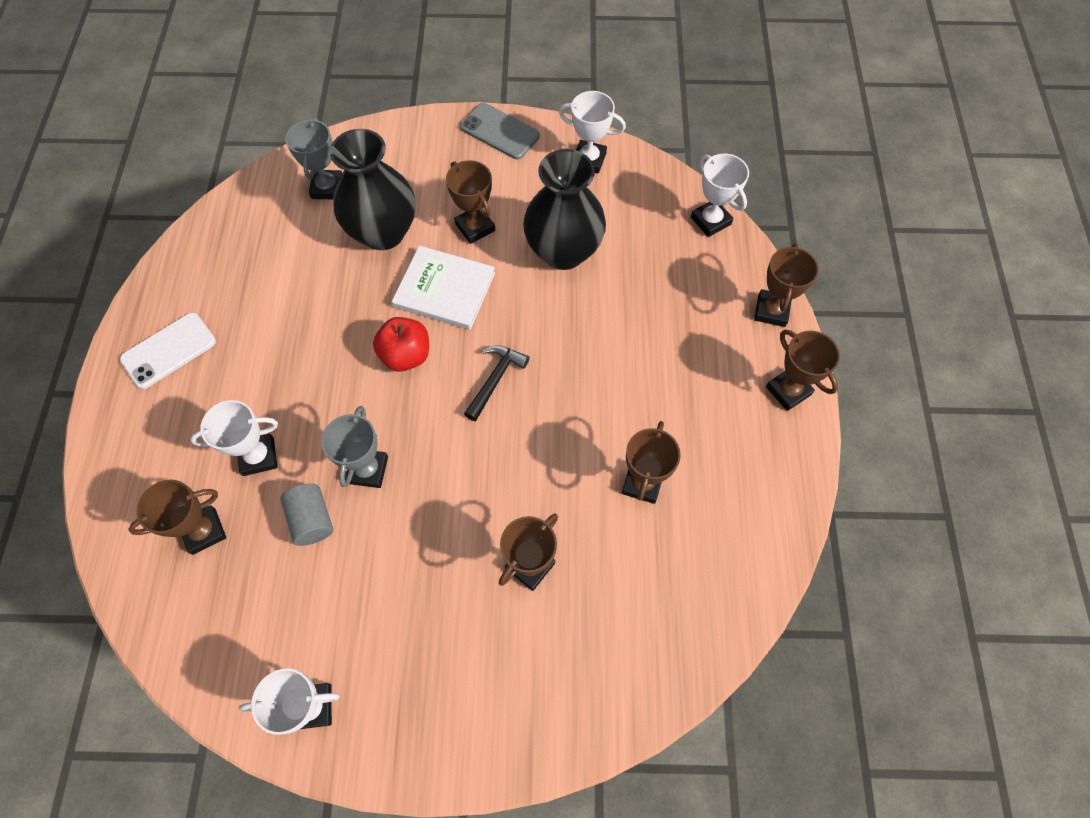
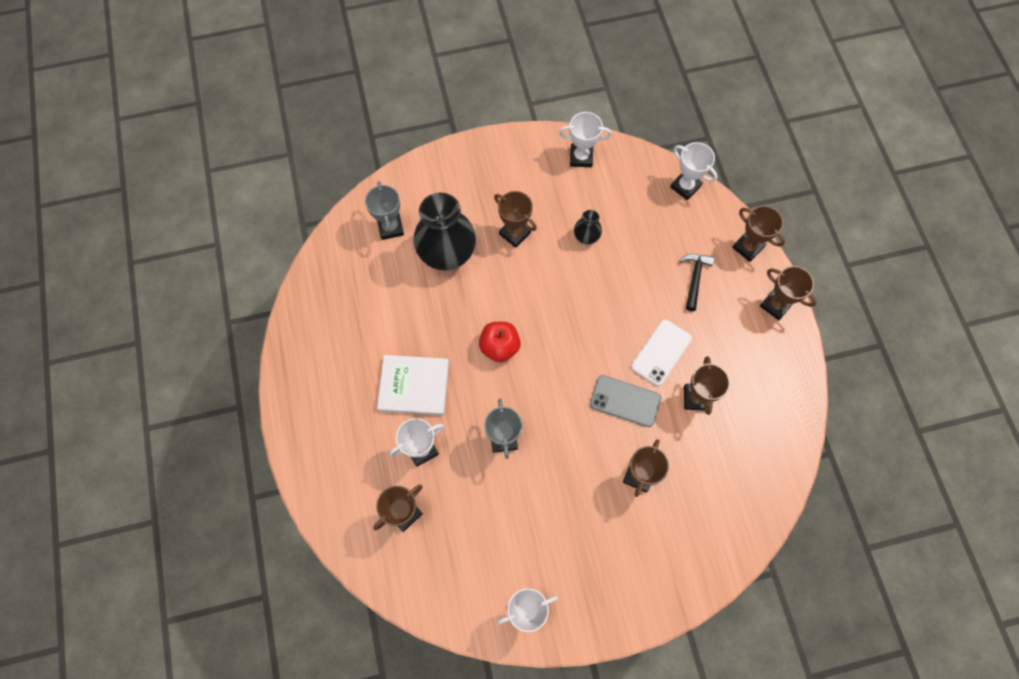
camera: 15 degrees left, 5 degrees up
(169, 350) = (322, 388): white phone -> white phone (661, 352)
(312, 520) = (477, 484): grey cylinder -> none
(444, 290) = (509, 289): white book -> white book (414, 386)
(495, 380) = (570, 349): black hammer -> black hammer (694, 278)
(500, 132) = (506, 149): grey phone -> grey phone (625, 401)
(563, 251) = (586, 237): black vase -> black vase, size x0.46
(771, 311) = (748, 247): brown trophy -> brown trophy turned 45 degrees counterclockwise

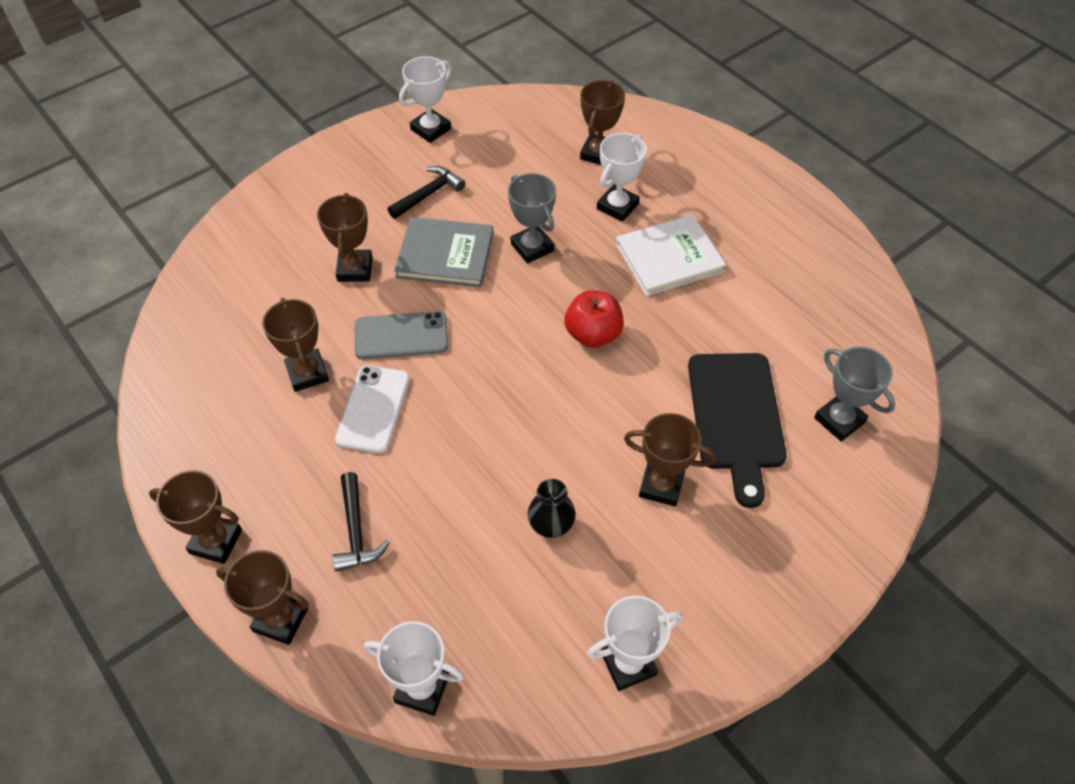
camera: 155 degrees right, 15 degrees down
(447, 254) = (736, 417): black vase -> black cutting board
(557, 530) = (428, 194): none -> black hammer
(568, 460) = (445, 255): none -> grey book

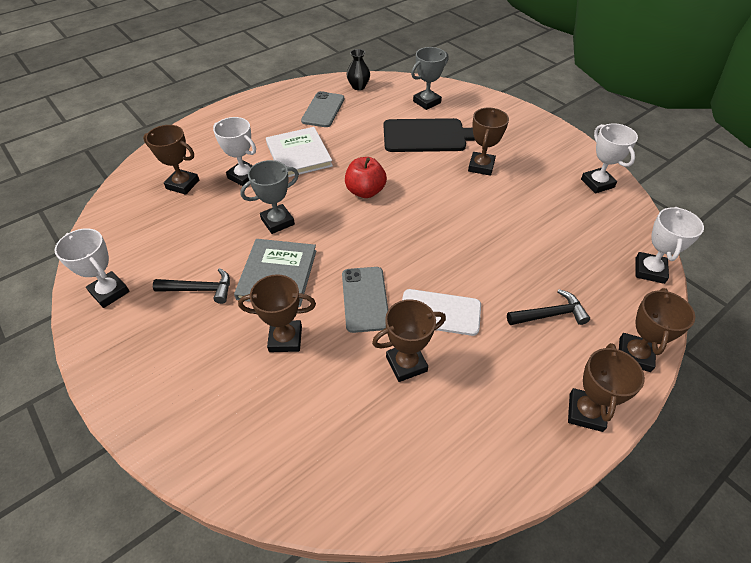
camera: 90 degrees left, 5 degrees down
(428, 194) = (200, 289): black hammer -> black hammer turned 135 degrees clockwise
(551, 525) = (519, 213): black vase -> black vase (358, 86)
(787, 279) = (323, 110): none -> grey phone

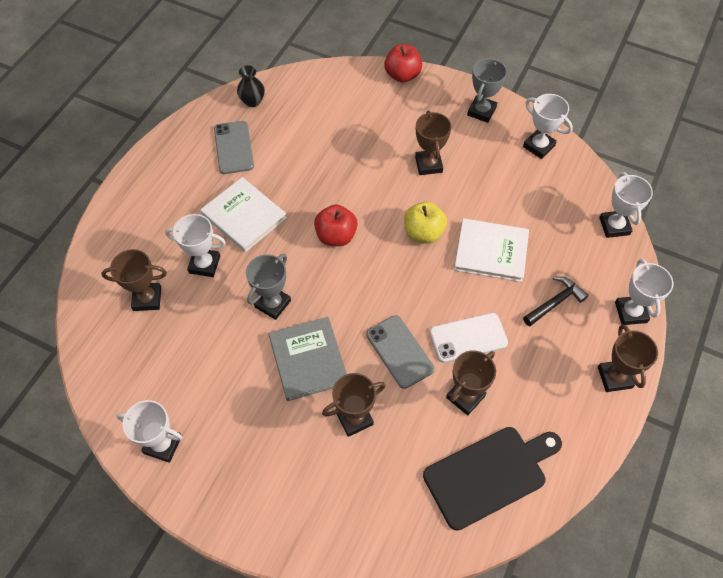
camera: 25 degrees left, 10 degrees up
(200, 289) = (247, 405): black hammer -> none
(427, 102) = (336, 99): grey trophy -> grey trophy (481, 111)
(428, 136) = (360, 144): black cutting board -> black cutting board (489, 474)
(446, 214) = (423, 233): none -> yellow apple
(494, 102) = (402, 75): none -> red apple
(504, 249) = (491, 251): none -> white book
(634, 355) = (630, 312): brown trophy -> white trophy

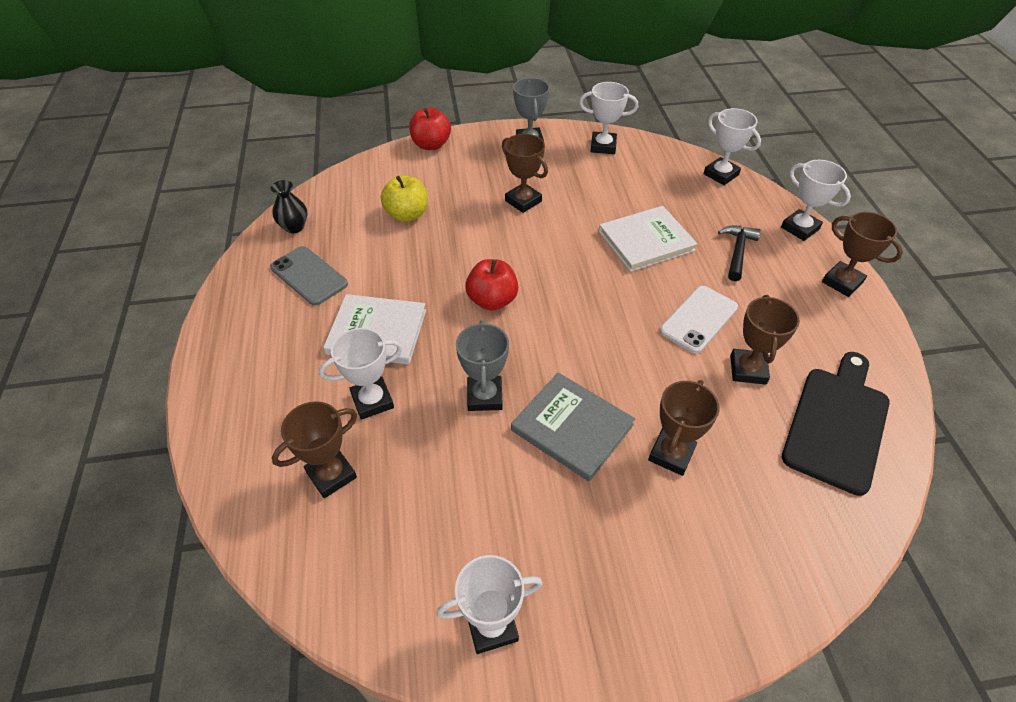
camera: 35 degrees left, 10 degrees down
(399, 351) = (651, 366): grey phone -> none
(423, 233) = (572, 256): yellow apple -> yellow apple (407, 214)

